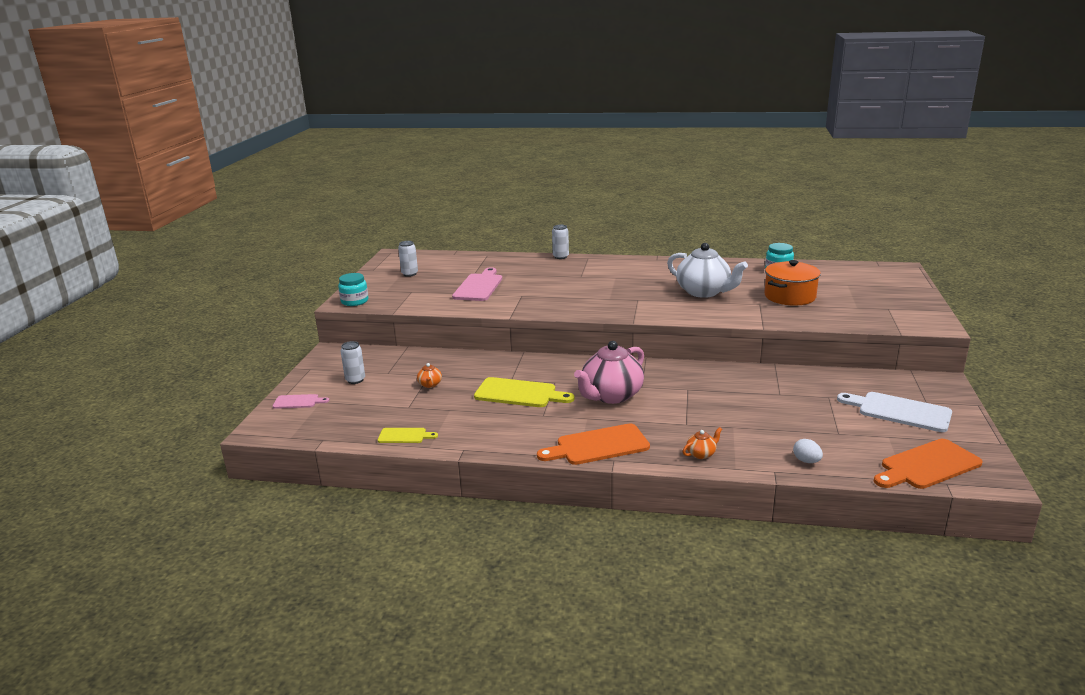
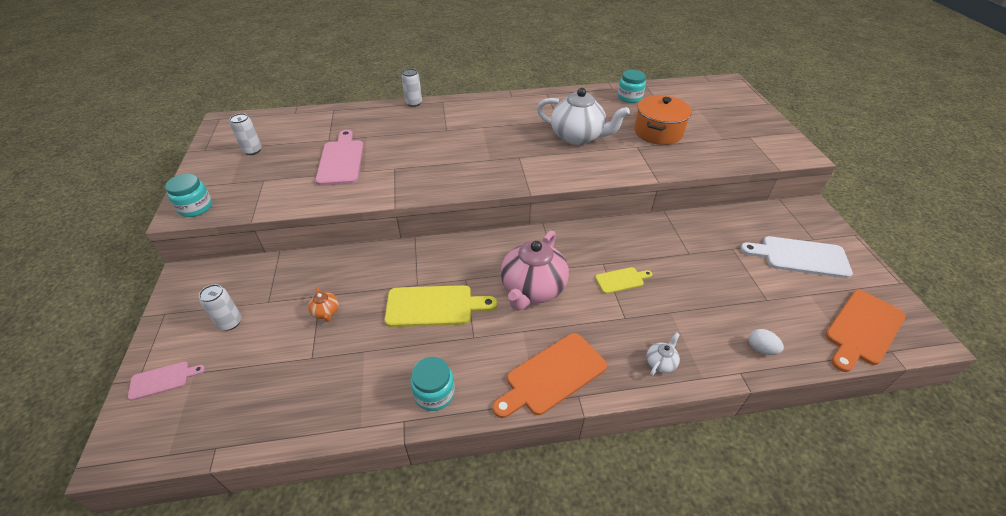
camera: 20 degrees left, 20 degrees up
(404, 436) = (323, 413): yellow cutting board -> yellow cutting board (621, 280)
(494, 439) = (434, 393): none -> turquoise jar
(701, 454) = (660, 363): orange teapot -> white teapot

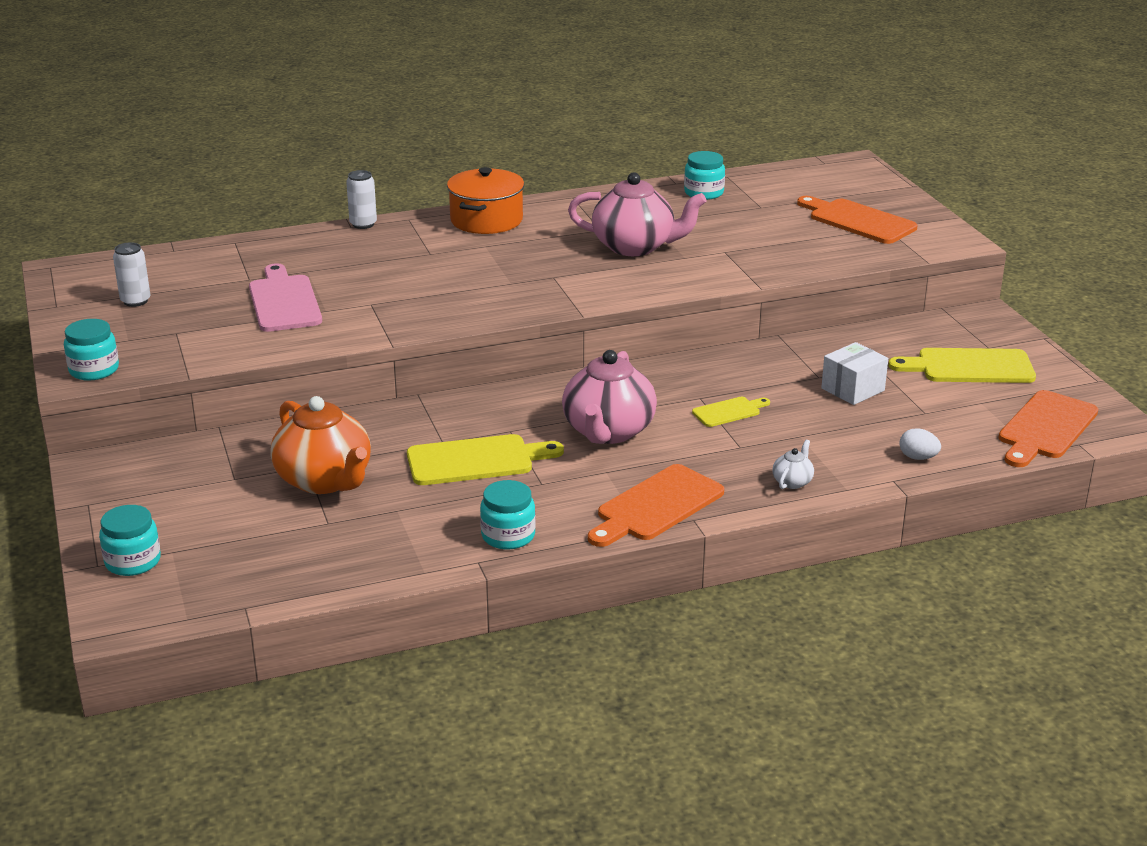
camera: 10 degrees left, 15 degrees down
(163, 380) = (133, 561): pink cutting board -> turquoise jar
(230, 322) = (191, 503): white can -> none
(326, 312) = (325, 480): orange teapot -> orange teapot, size x2.39
(578, 137) = (635, 247): white teapot -> pink teapot
(658, 132) = (753, 232): orange pot -> orange pot (486, 220)
(713, 269) = (852, 389): none -> white box
(730, 129) = (858, 221): none -> orange cutting board
(800, 257) = (969, 367): white cutting board -> yellow cutting board

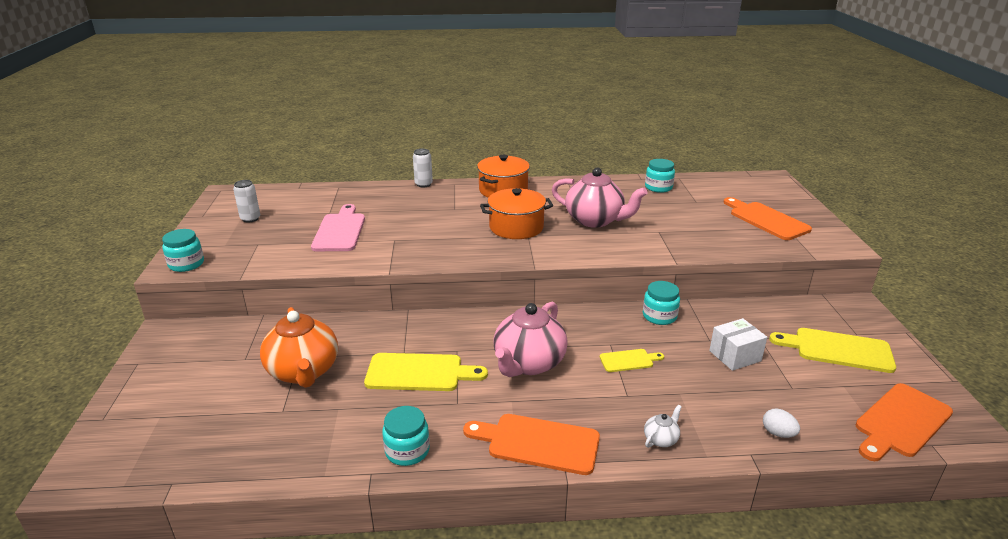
camera: 15 degrees right, 0 degrees up
(133, 561) = (127, 420): turquoise jar -> turquoise jar (659, 316)
(532, 268) = (516, 227): none -> orange pot
(656, 506) = (538, 443): orange cutting board -> orange cutting board turned 45 degrees clockwise

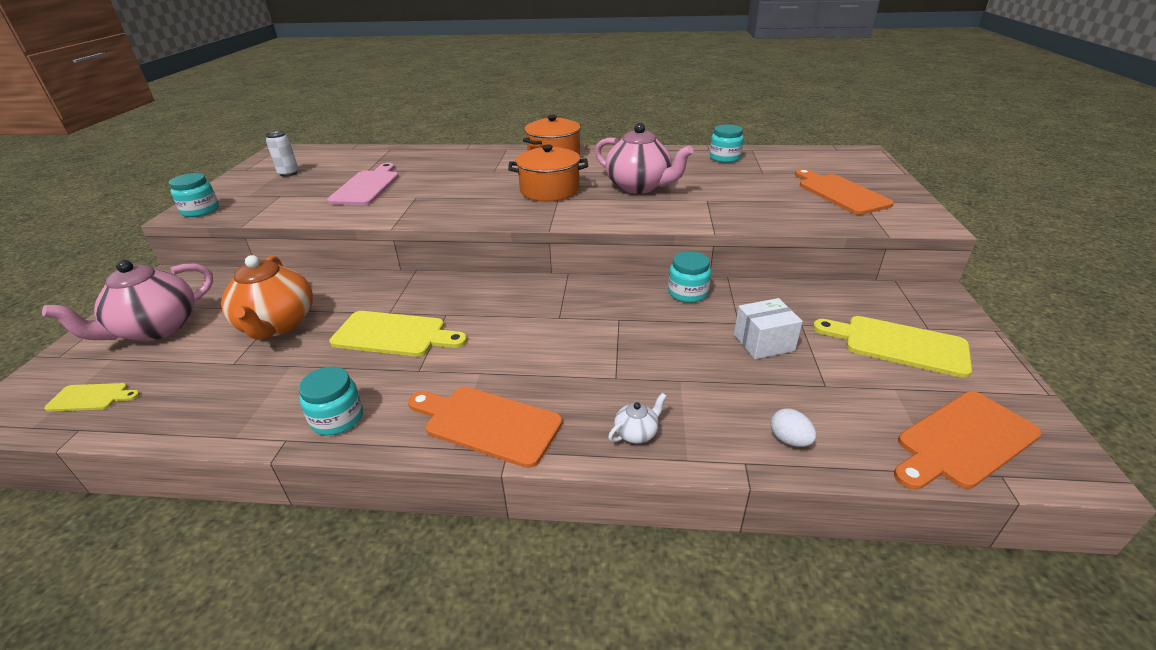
camera: 10 degrees right, 5 degrees up
(423, 184) = (475, 148): white can -> none
(528, 363) = (517, 333): pink teapot -> pink teapot (156, 329)
(629, 360) = (633, 338): yellow cutting board -> yellow cutting board (91, 397)

